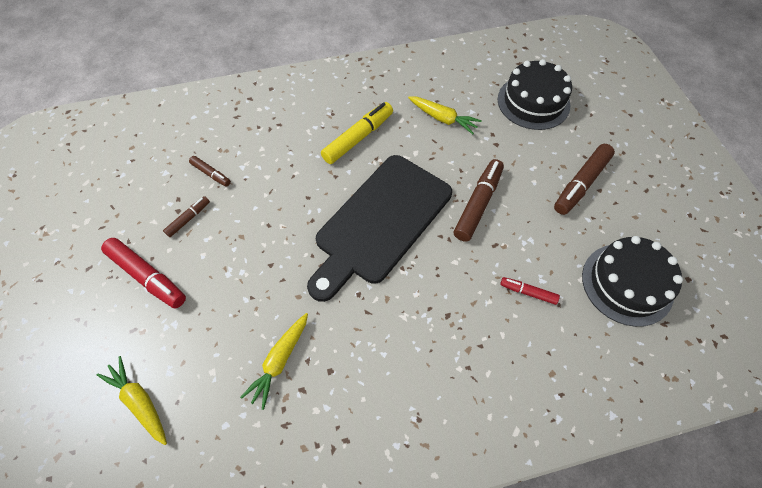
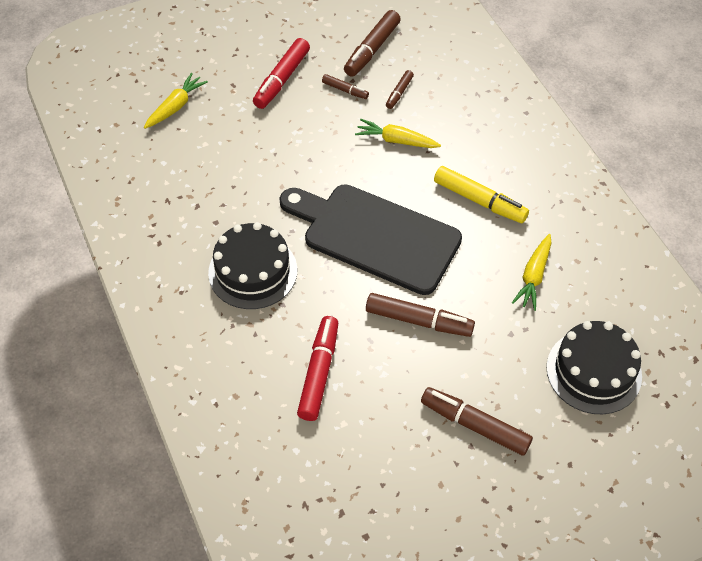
camera: 80 degrees right, 5 degrees down
(143, 187) = (372, 49): none -> brown marker
(280, 361) = (219, 185): yellow carrot -> yellow carrot (396, 140)
(528, 292) = (319, 373): red marker -> red marker, size x1.86
(627, 284) = (347, 469): black cake -> black cake (253, 271)

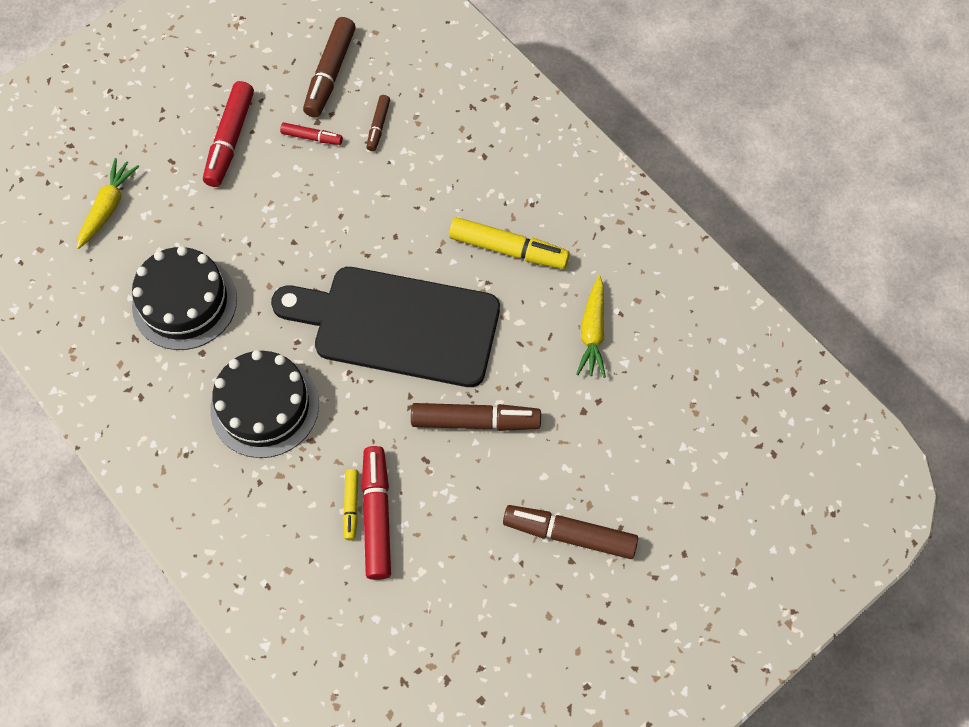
camera: 15 degrees left, 10 degrees up
(300, 360) = (351, 506): none -> yellow marker
(345, 90) = (312, 137): brown marker -> red marker
(396, 140) = (391, 192): yellow carrot -> none
(594, 371) = (686, 434): black cake -> black cake (184, 302)

